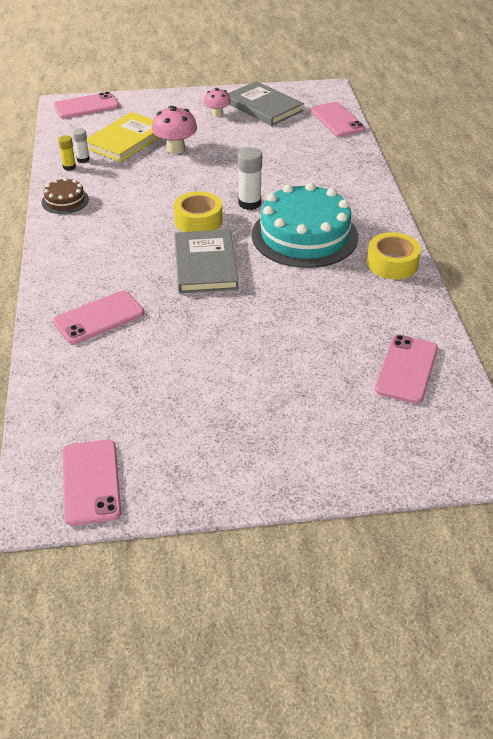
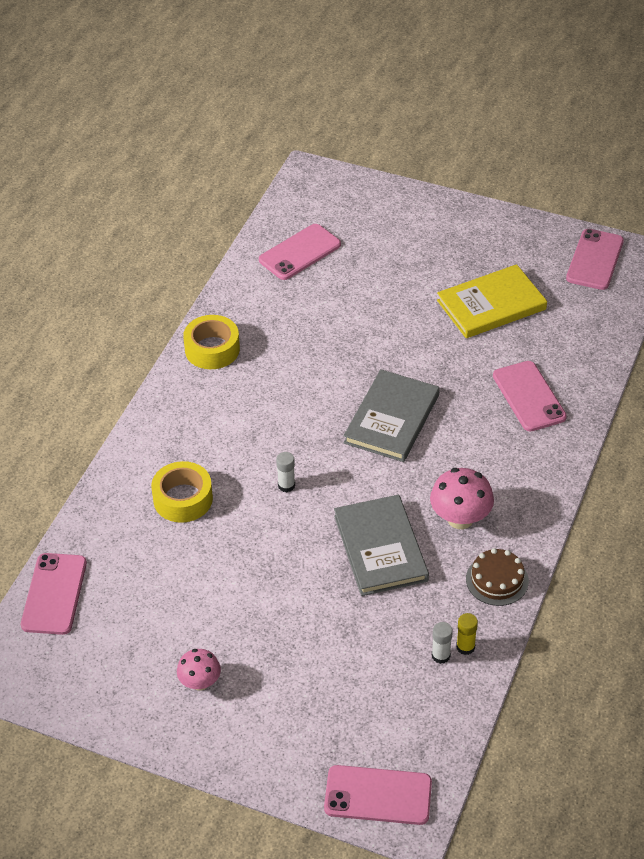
camera: 150 degrees left, 5 degrees up
(99, 317) = (528, 396): pink phone -> pink phone turned 75 degrees clockwise
(126, 140) = (362, 675): yellow book -> yellow book (491, 305)
(175, 149) = (307, 625): pink mushroom -> pink mushroom (460, 519)
(198, 220) = (360, 482): yellow tape -> yellow tape (183, 499)
(249, 203) = (286, 485): white glue stick -> white glue stick, size x0.59
(263, 107) = (124, 671): grey book -> grey book (380, 548)
(304, 235) = (265, 416): turquoise cake -> none

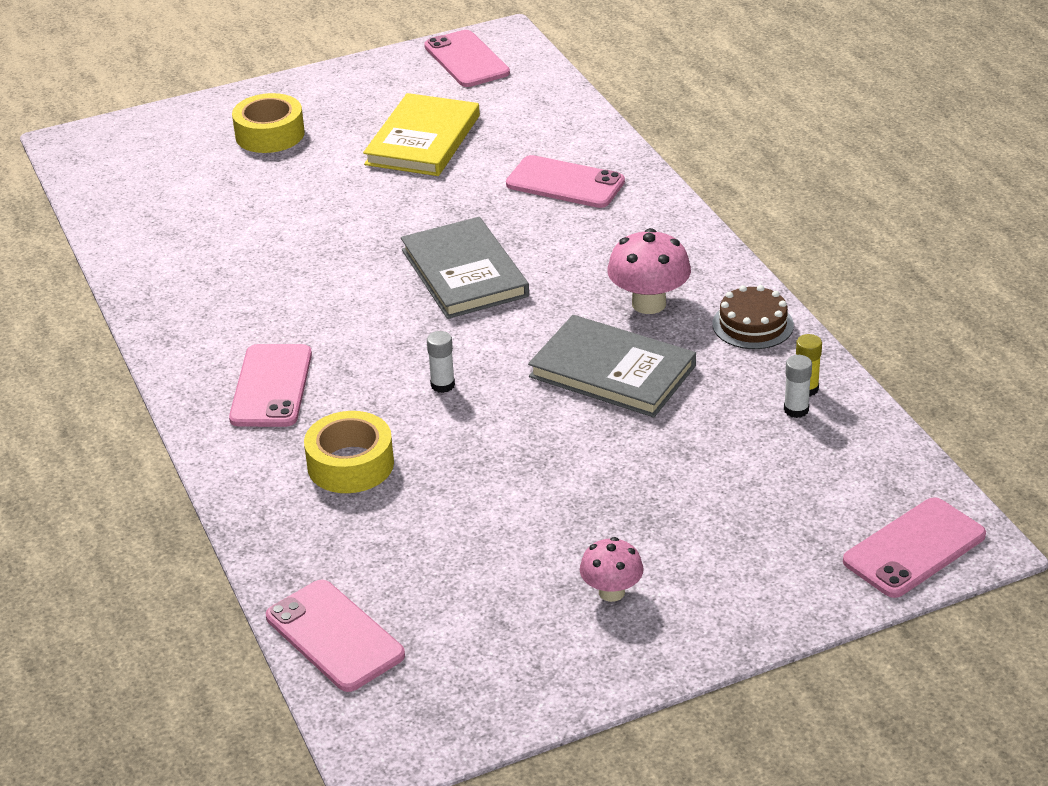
camera: 45 degrees left, 10 degrees down
(212, 349) = (185, 331): yellow tape -> yellow tape (270, 134)
(299, 252) = (159, 205): pink phone -> pink phone (271, 386)

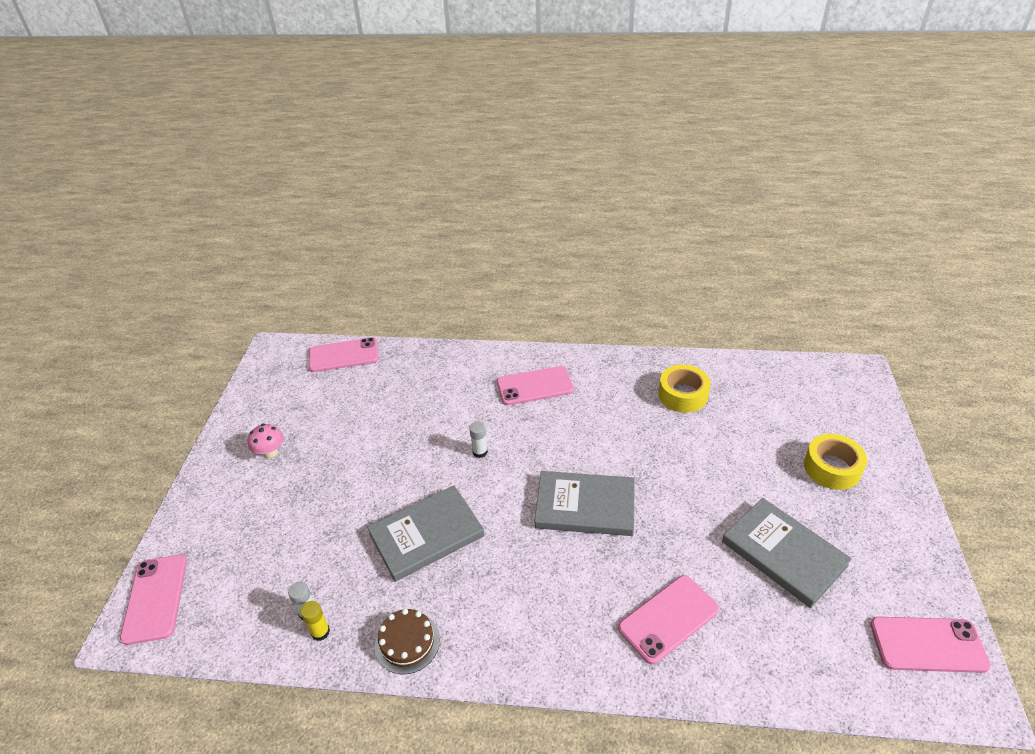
camera: 120 degrees right, 5 degrees up
(271, 386) = (534, 386): pink phone -> pink phone turned 45 degrees counterclockwise
(350, 464) = (447, 395): yellow tape -> yellow tape (682, 395)
(423, 140) = (783, 553): yellow book -> grey book
(649, 303) = (478, 591): pink mushroom -> none

